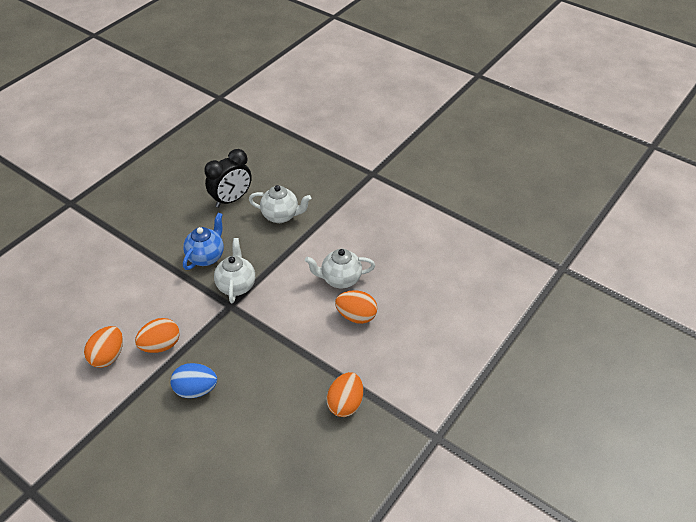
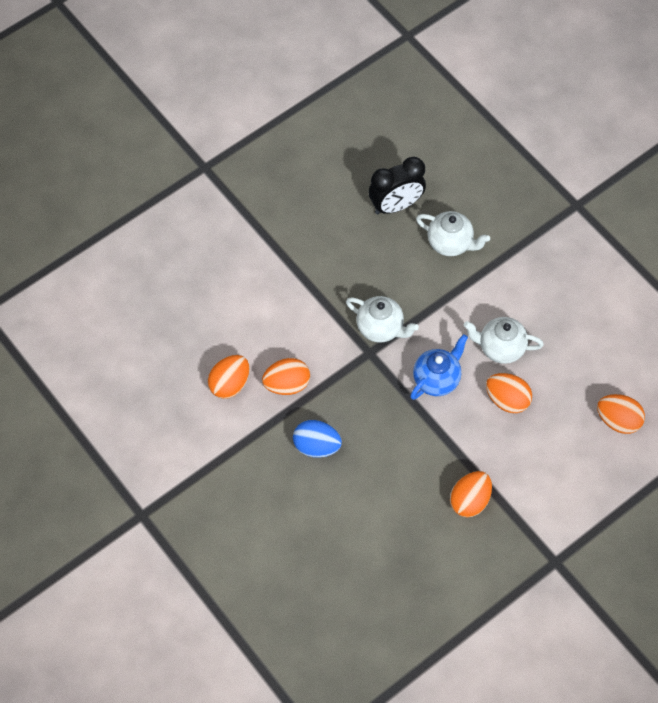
camera: 15 degrees right, 15 degrees up
(206, 257) = (353, 281): blue teapot -> blue teapot (437, 379)
(236, 285) = (381, 328): white teapot -> white teapot turned 105 degrees clockwise
(453, 312) = (618, 421): none -> orange egg

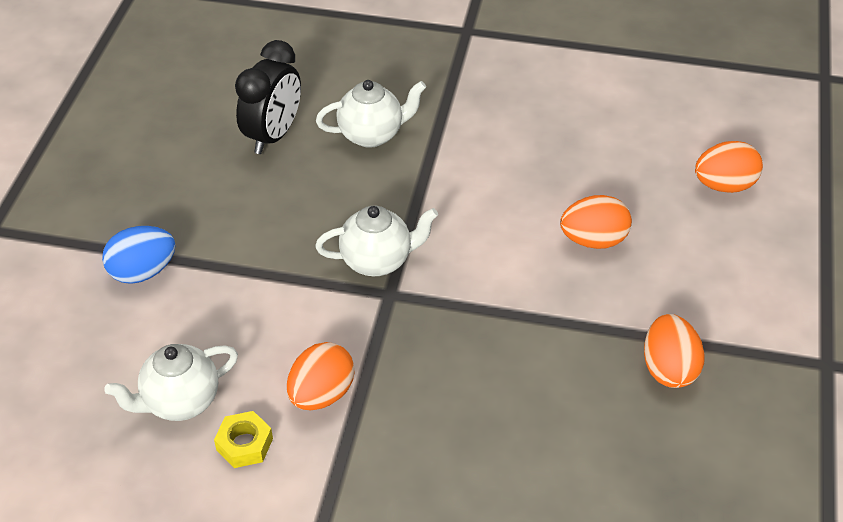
camera: 40 degrees left, 15 degrees down
(230, 384) = (244, 444): orange egg -> yellow nut
(316, 446) = (429, 438): blue egg -> blue egg (143, 271)
(437, 379) = (496, 270): blue teapot -> none
(500, 348) = (531, 196): white teapot -> white teapot (180, 402)

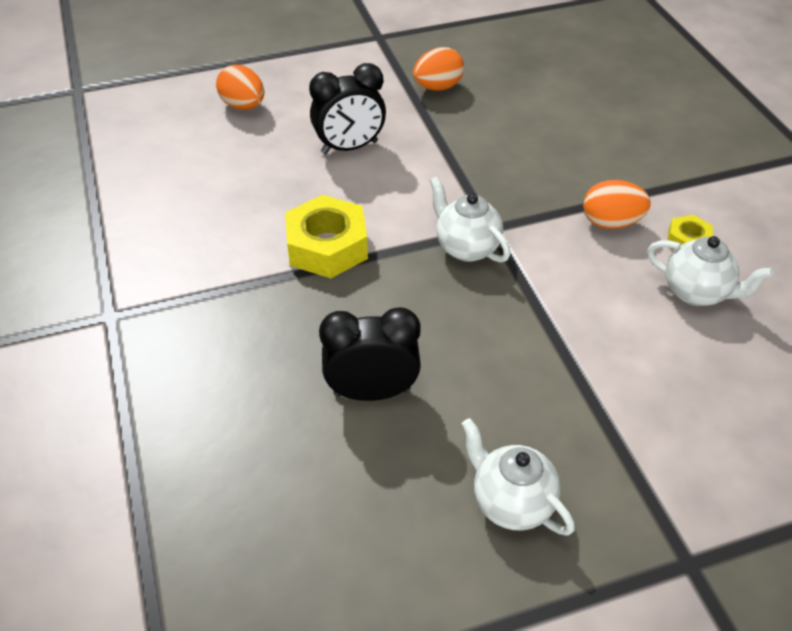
camera: 120 degrees left, 0 degrees up
(143, 271) = (614, 392): blue egg -> none
(372, 134) = (319, 317): white teapot -> white teapot (511, 502)
(453, 169) = (327, 246): none -> yellow nut
(593, 240) = (349, 147): orange egg -> black clock

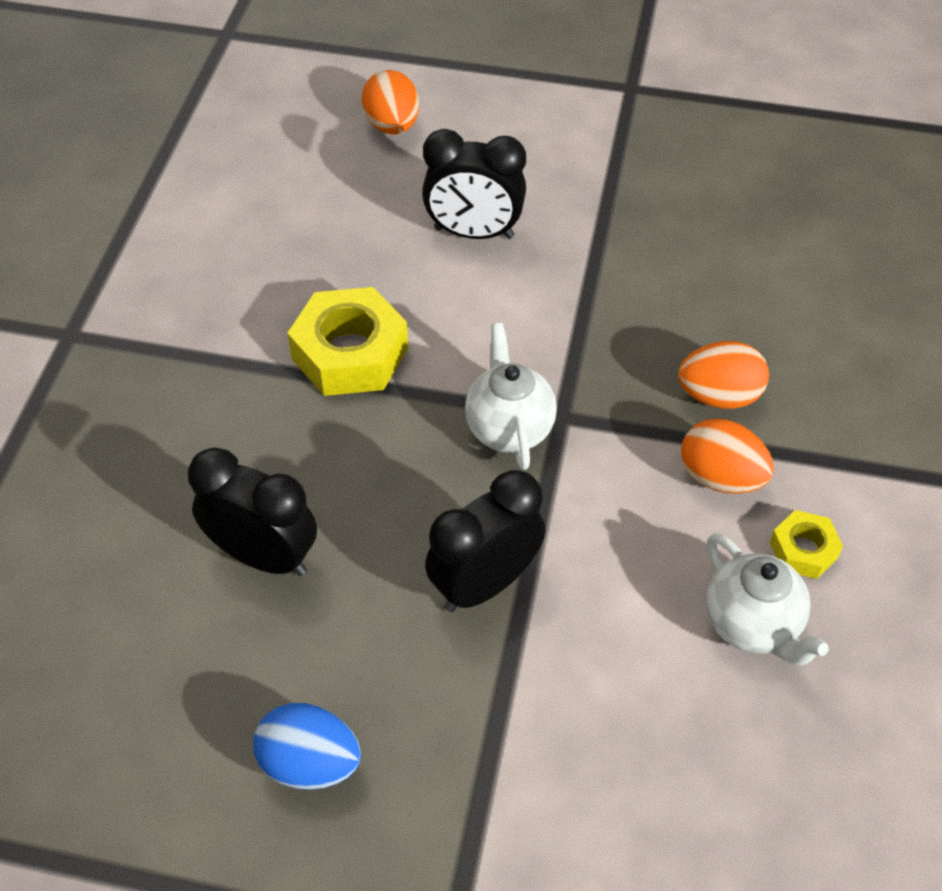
camera: 30 degrees right, 5 degrees up
(437, 87) = (649, 191): orange egg -> orange egg (719, 396)
(511, 502) = (310, 763): white teapot -> blue egg
(528, 342) = (484, 584): none -> black clock

